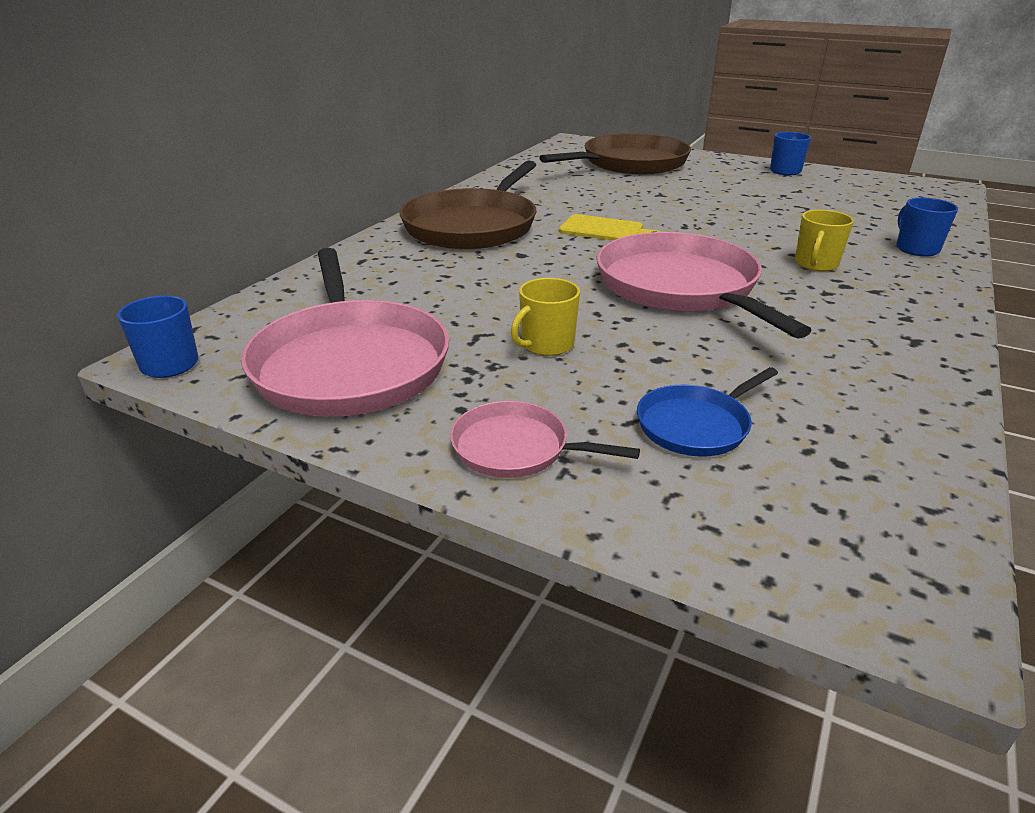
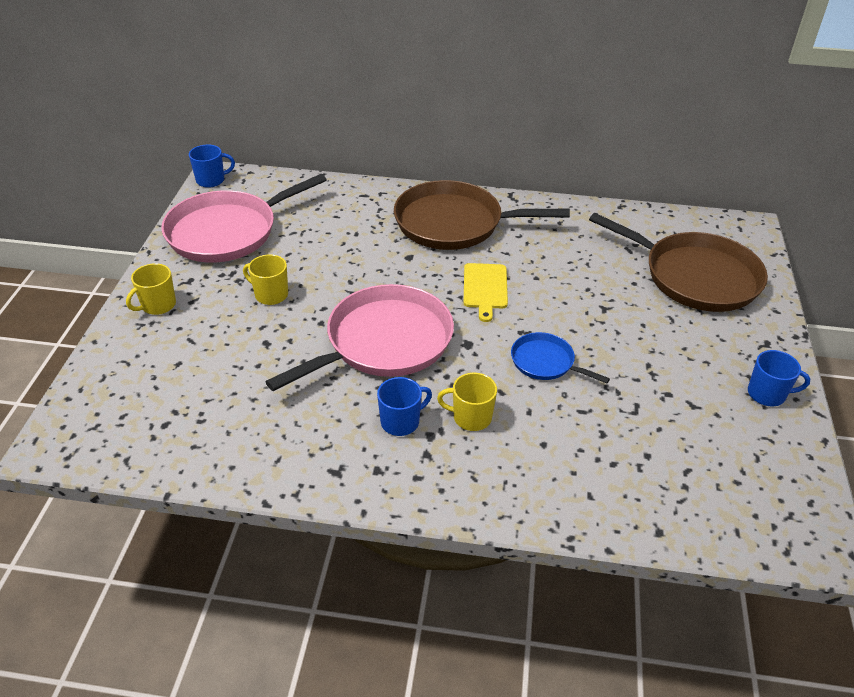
camera: 70 degrees right, 10 degrees up
(516, 448) = (158, 305): pink pan -> yellow mug
(696, 425) = (192, 365): blue pan -> blue pan (545, 362)
(916, 249) = (552, 492): blue mug -> blue mug (401, 422)

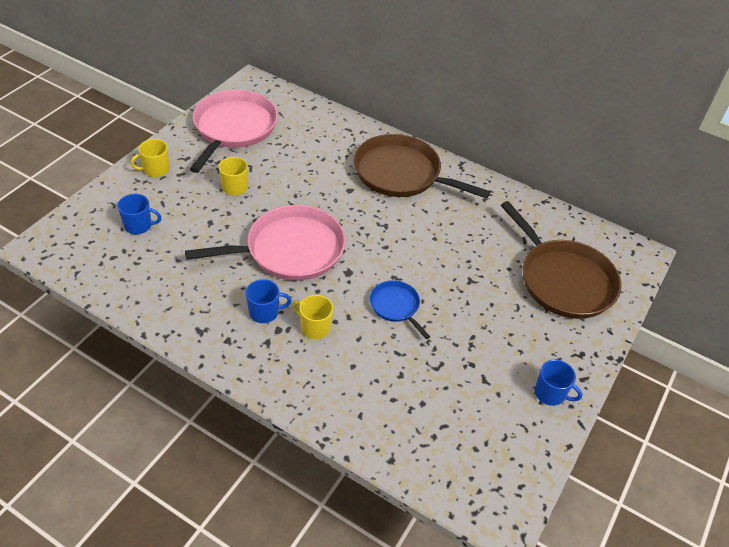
camera: 20 degrees right, 5 degrees up
(211, 180) = (246, 83): blue mug -> blue mug (139, 226)
(227, 231) = (233, 128): pink pan -> pink pan turned 120 degrees clockwise
(485, 288) = (389, 234): yellow cutting board -> none

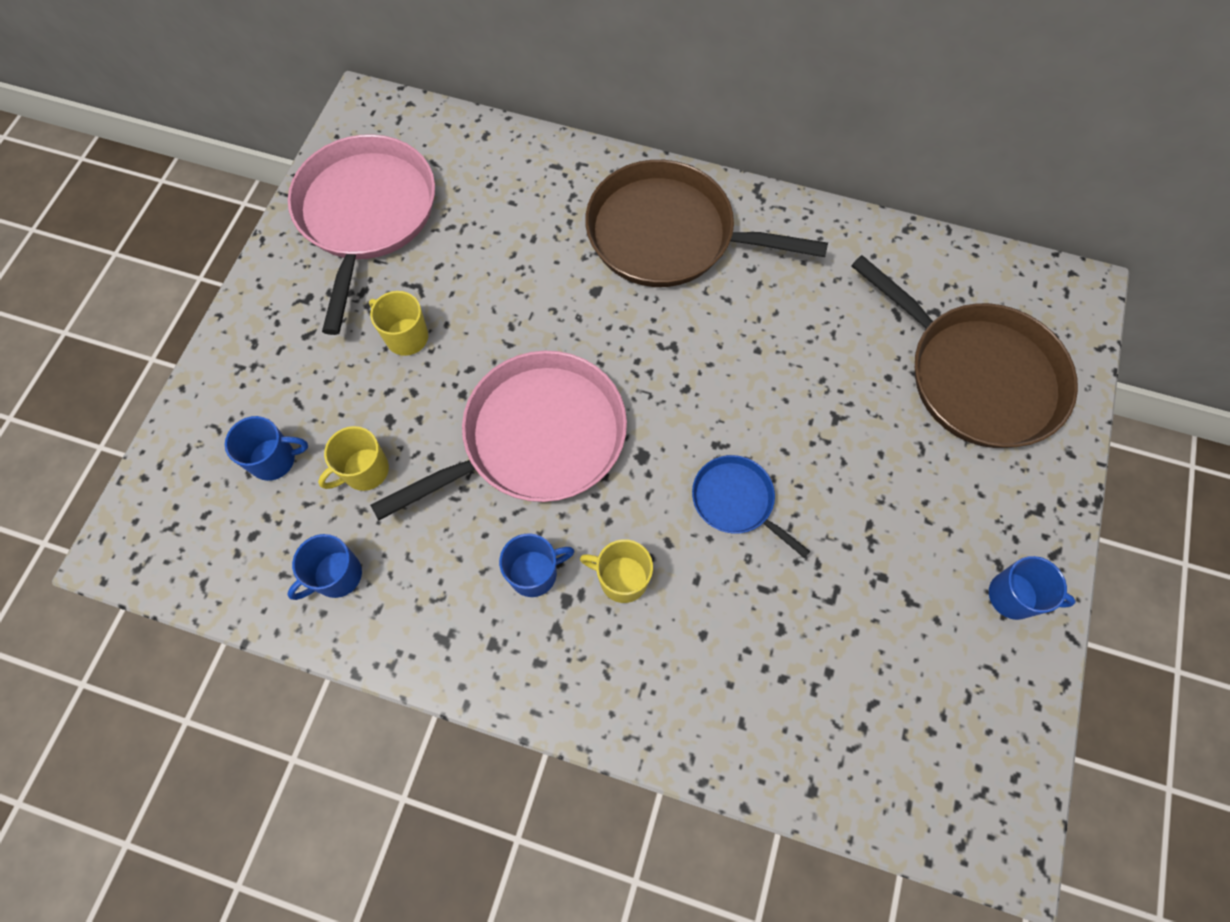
camera: 10 degrees left, 20 degrees up
(152, 286) = (337, 575): none -> blue mug
(156, 170) = (264, 337): yellow mug -> yellow mug (365, 471)

